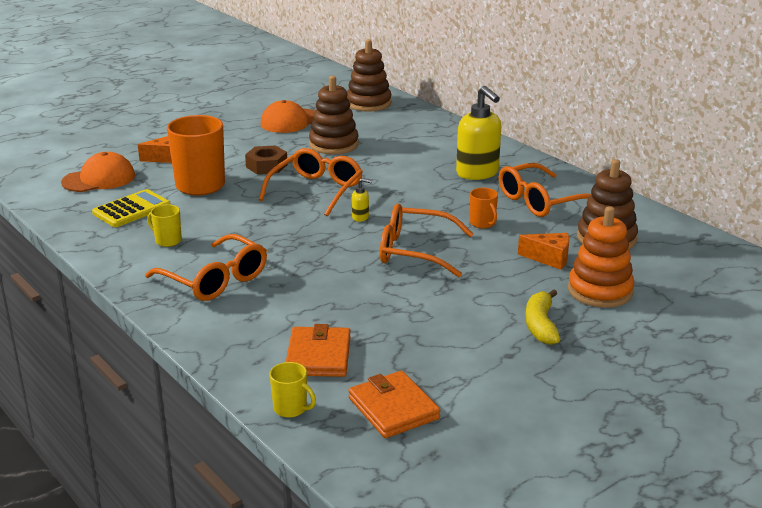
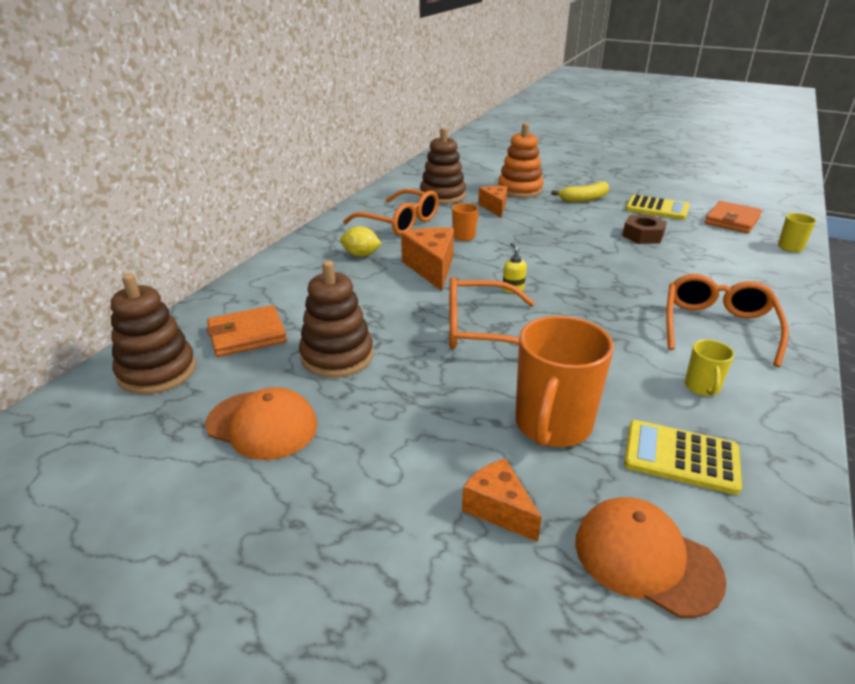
camera: 115 degrees left, 5 degrees up
(266, 166) = (444, 388): brown nut -> brown nut (642, 235)
(318, 356) = (729, 252): orange wallet -> orange wallet (247, 335)
(415, 251) = (543, 252): orange glasses -> none
(427, 195) = (431, 268): none -> orange cheese
(473, 367) = (657, 208): none -> yellow calculator
(477, 173) = (361, 255): yellow soap dispenser -> yellow lemon

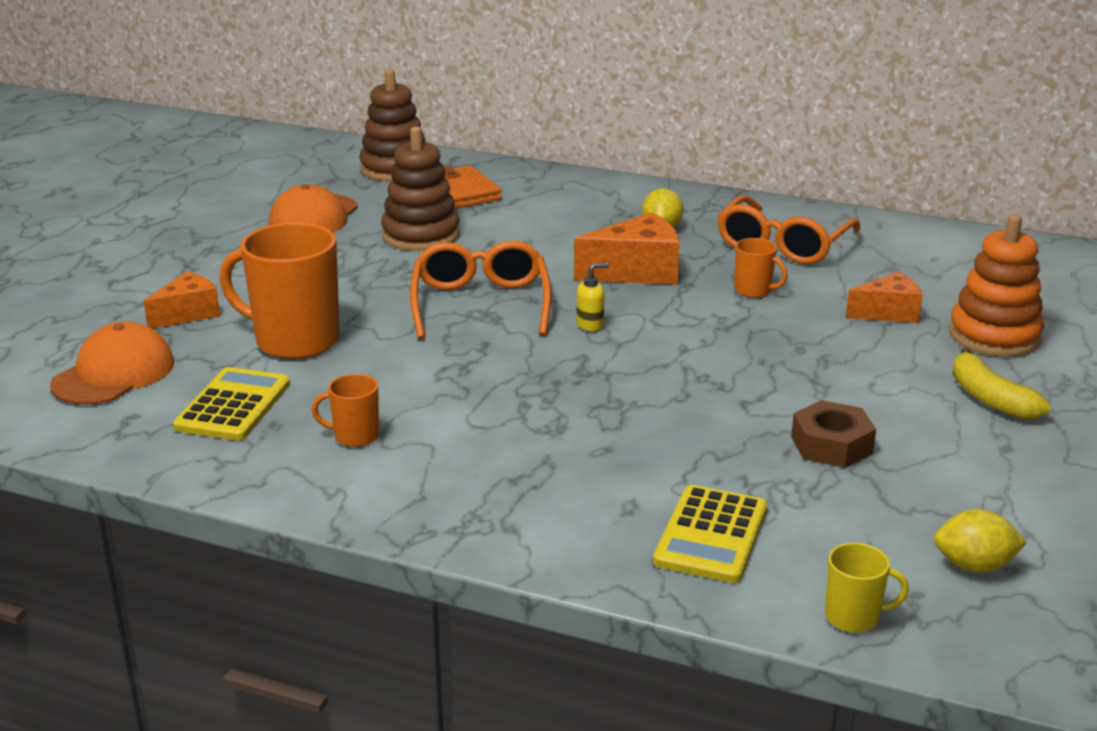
camera: 85 degrees right, 5 degrees down
(442, 195) = (915, 270): brown stacking toy -> none
(657, 208) = (989, 477): yellow calculator -> yellow calculator (711, 535)
(702, 387) = (355, 436): yellow mug -> orange mug
(717, 327) = (504, 471): orange glasses -> none
(732, 220) = (974, 566): orange wallet -> yellow lemon

